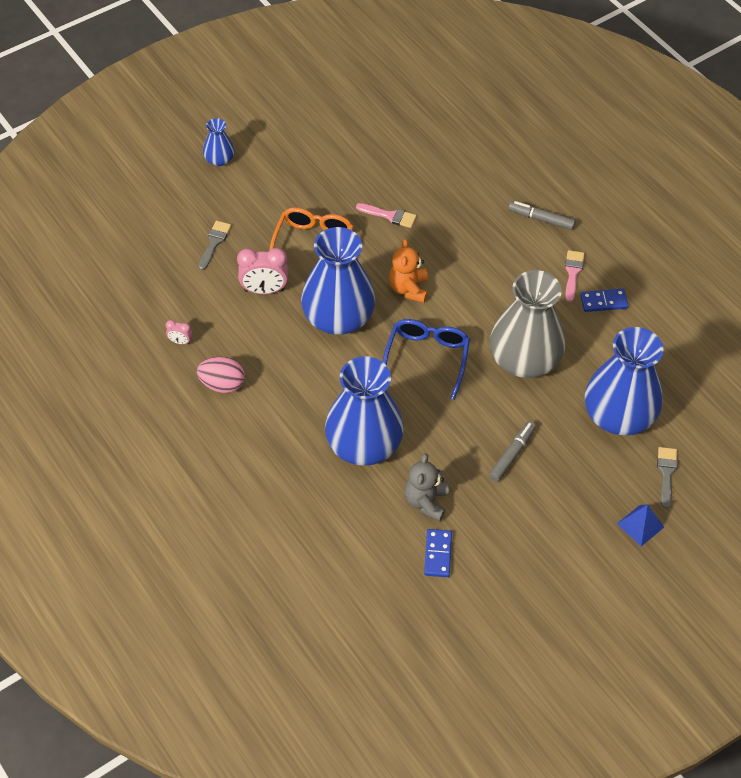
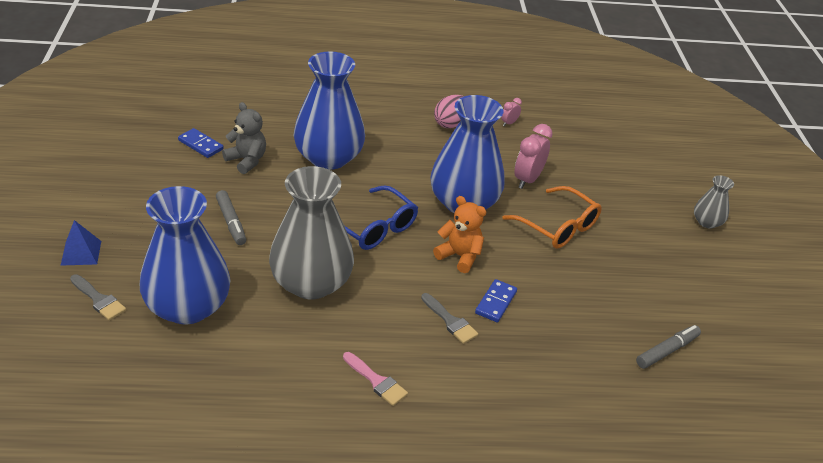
camera: 120 degrees right, 15 degrees down
(214, 242) = (602, 178): grey brush -> grey brush (450, 321)
(219, 159) = (707, 222): blue vase -> grey vase
(390, 216) = (560, 290): pink brush -> none
(541, 219) = (470, 402): grey marker -> grey marker (667, 351)
(603, 302) = (318, 382): blue domino -> blue domino (496, 302)

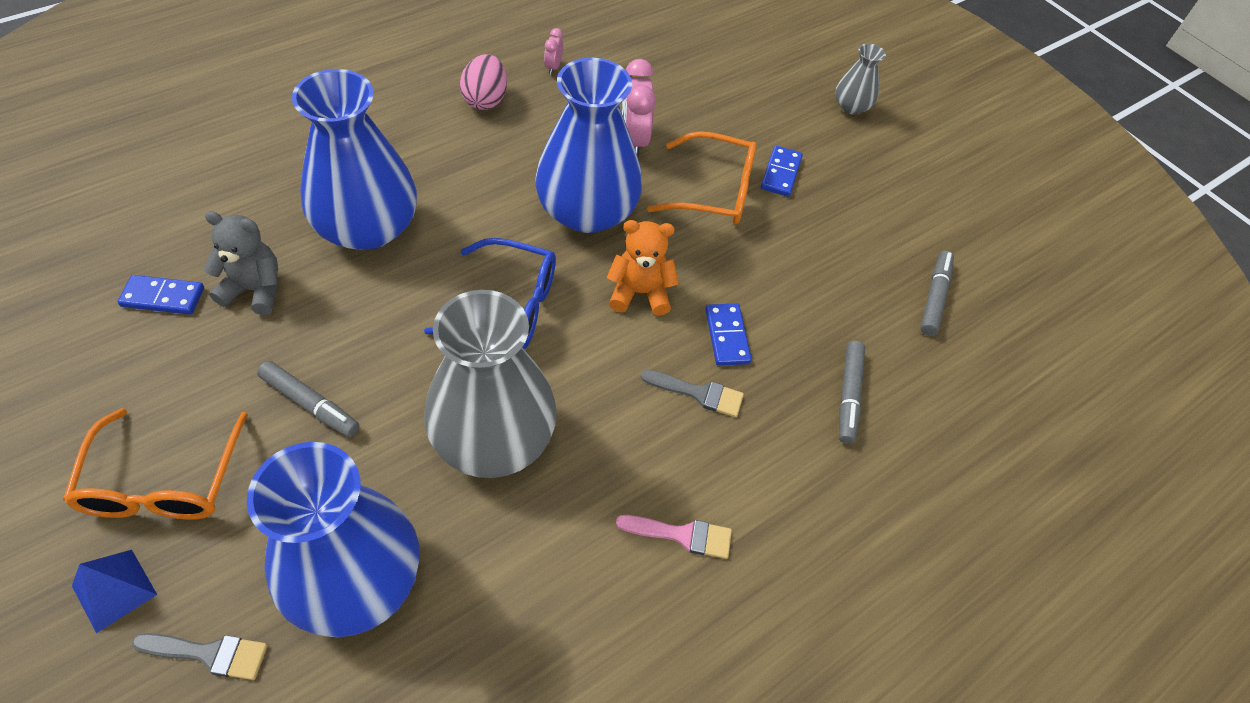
camera: 35 degrees left, 15 degrees up
(137, 221) = (163, 482): none -> orange glasses
(550, 371) = (848, 395): none -> grey marker
(615, 237) = (781, 173): none -> blue domino

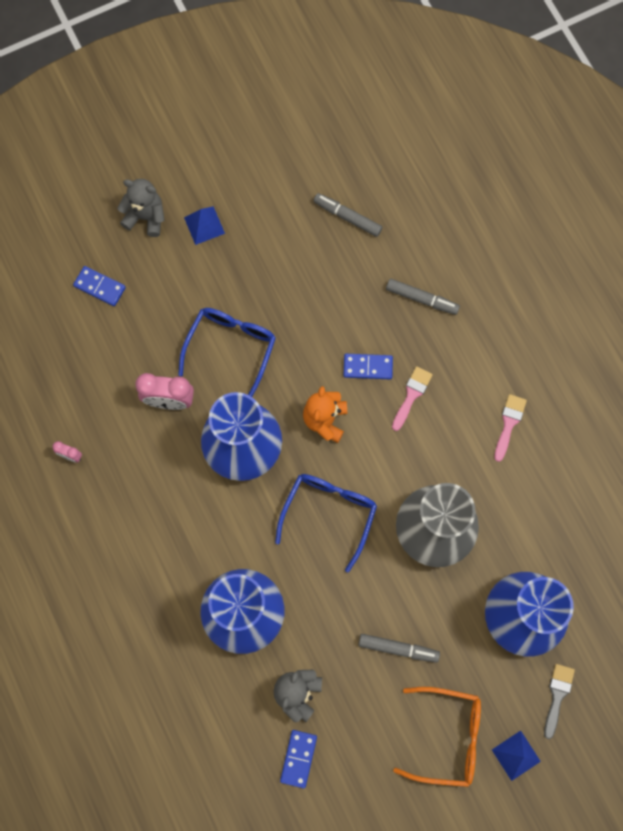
camera: 75 degrees left, 20 degrees up
(310, 404) = (398, 648): grey marker -> grey marker turned 60 degrees clockwise
(485, 100) = (107, 517): pink egg -> none
(698, 393) = (411, 395): grey brush -> pink brush
(714, 191) = (231, 348): orange glasses -> blue glasses
(781, 173) = (217, 293): blue domino -> blue domino (100, 287)
(851, 106) = (146, 217): grey vase -> grey teddy bear
(862, 156) = (204, 225): none -> blue pyramid

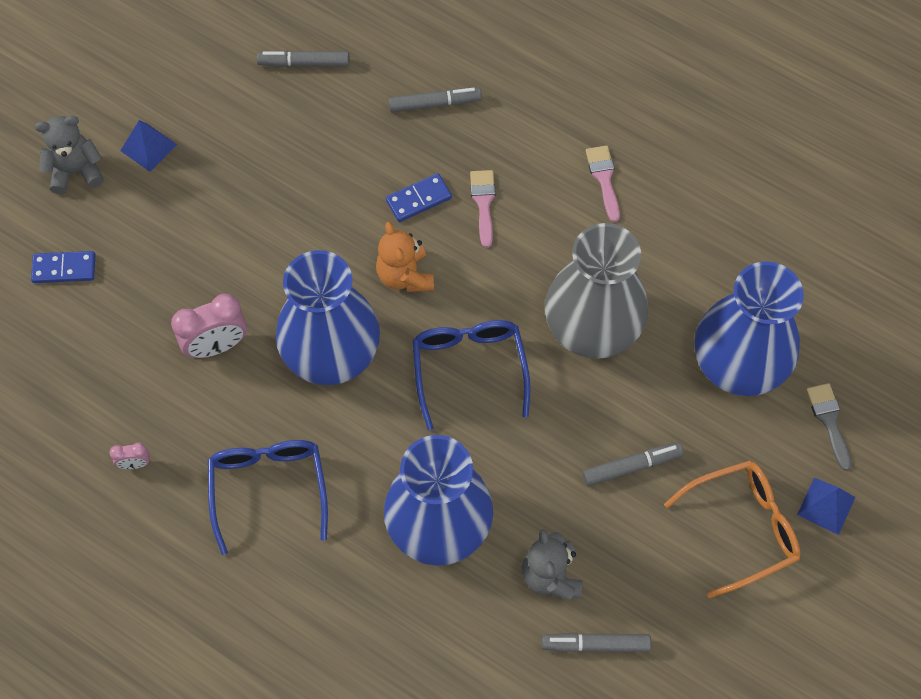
camera: 30 degrees left, 10 degrees down
(231, 348) = (255, 256): blue glasses -> blue glasses (268, 488)
(298, 758) = (596, 645): blue domino -> grey marker

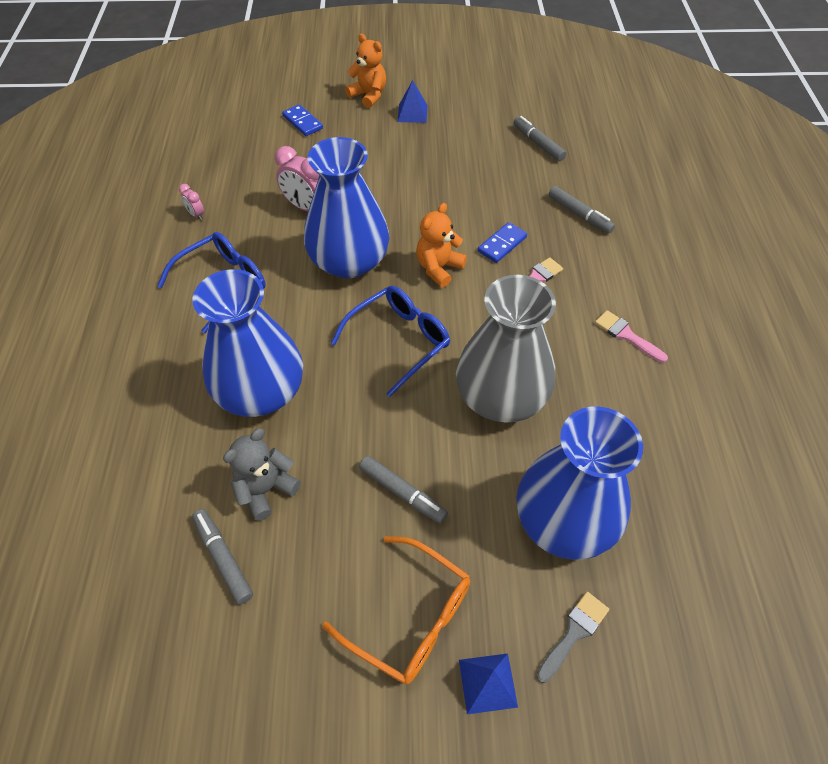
camera: 55 degrees right, 10 degrees down
(76, 171) = (368, 95): grey teddy bear -> orange teddy bear
(418, 199) = (502, 244): blue domino -> blue domino turned 75 degrees counterclockwise
(604, 178) = (626, 335): pink brush -> pink brush turned 90 degrees counterclockwise

